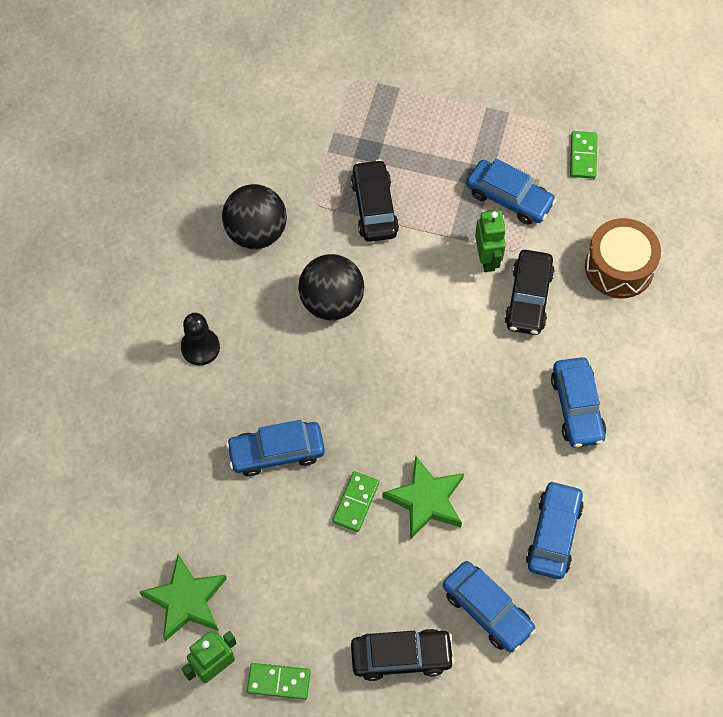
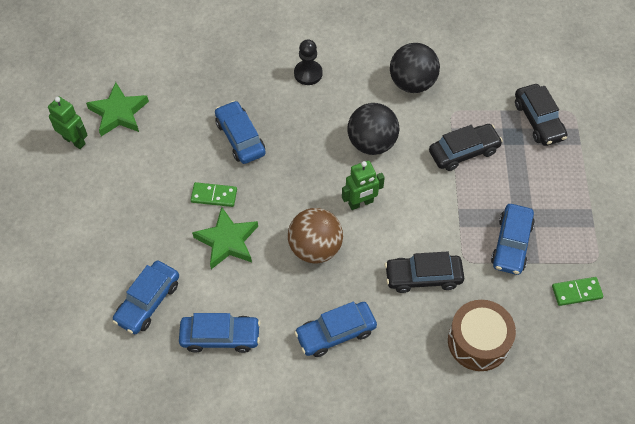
camera: 75 degrees right, 5 degrees down
(279, 682) = (70, 180): green domino -> none
(401, 657) = (101, 251): black car -> black car (538, 120)
(462, 402) = (315, 248): none -> brown ball
(487, 259) = (448, 239): green robot -> green robot (361, 203)

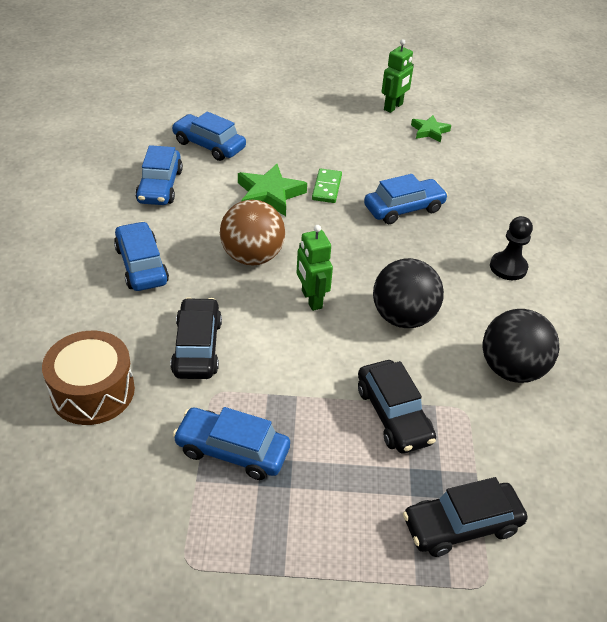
camera: 90 degrees right, 15 degrees down
(119, 113) = (429, 131): green star -> green star, size x0.63
(576, 292) = (137, 523): green domino -> none

